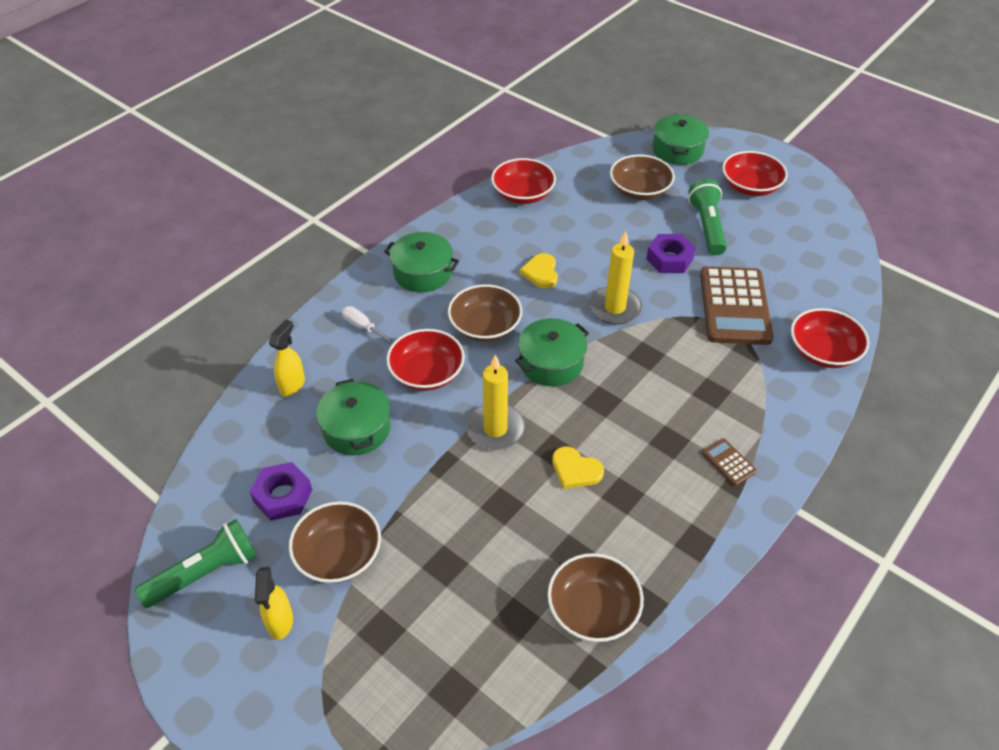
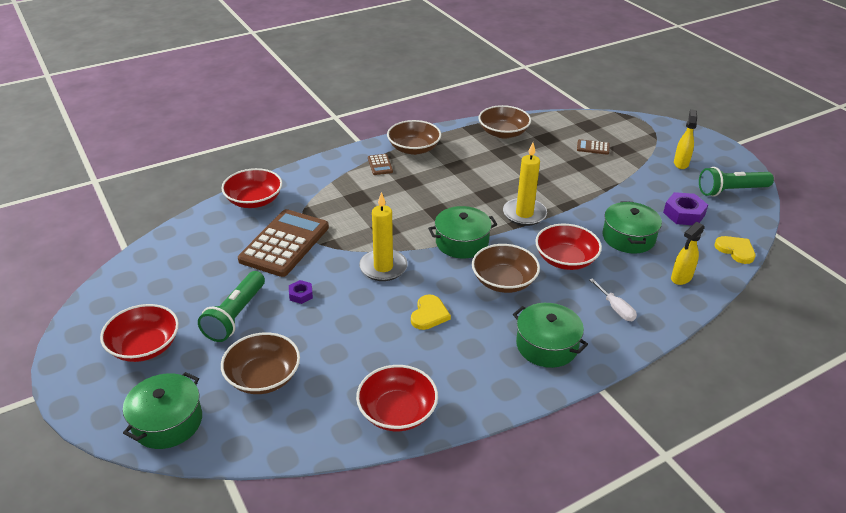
camera: 160 degrees left, 10 degrees down
(338, 555) = (645, 180): brown bowl -> brown bowl (414, 148)
(432, 618) = (593, 147): none -> brown calculator
(575, 470) = (480, 183): yellow heart -> yellow heart (735, 250)
(669, 259) = (301, 295): purple nut -> purple nut, size x0.56

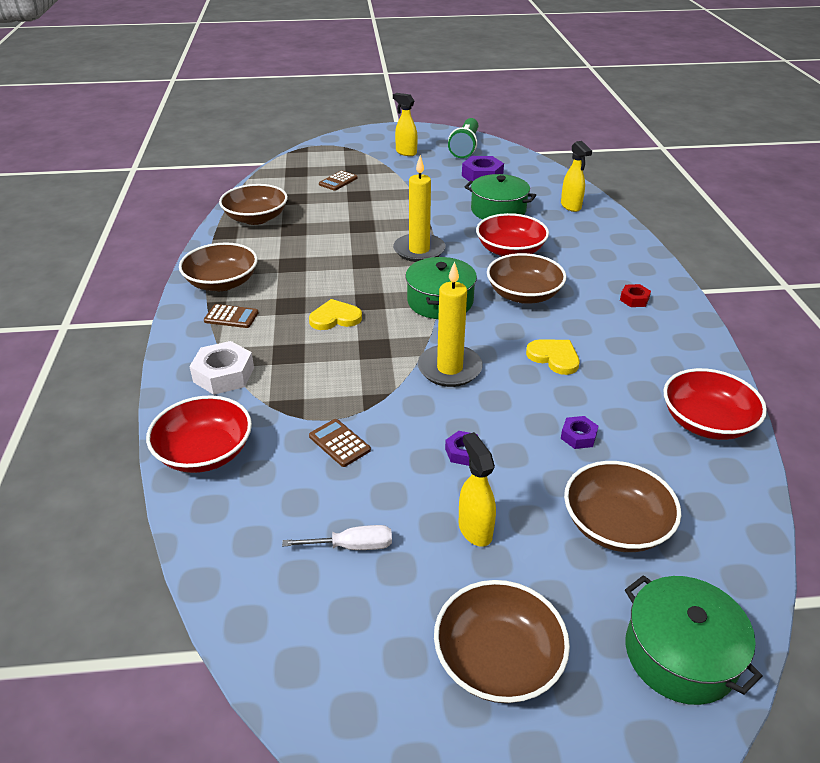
camera: 65 degrees left, 0 degrees up
(145, 346) = (498, 659): red bowl -> brown bowl
(235, 315) = (475, 529): green flashlight -> yellow spray bottle
(284, 243) = (339, 443): brown calculator -> brown calculator, size x0.42
(322, 183) = (224, 375): none -> white nut
(343, 344) = (578, 436): none -> purple nut
(546, 345) = (634, 299): green pot -> red nut
(615, 308) = (596, 248): white screwdriver -> white screwdriver (351, 546)
(735, 250) = (548, 173): yellow heart -> yellow heart (335, 318)

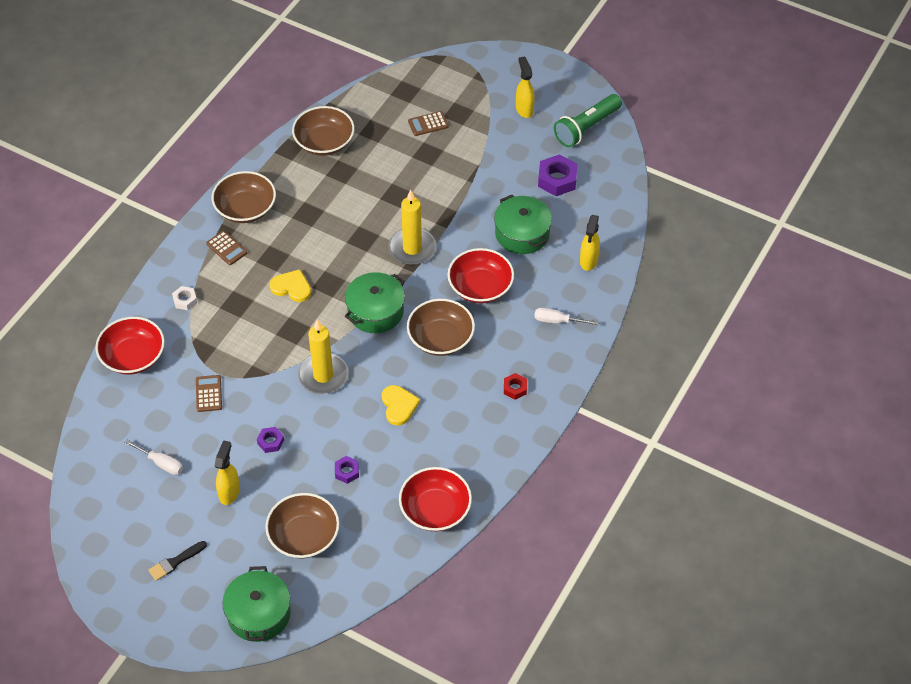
camera: 35 degrees right, 15 degrees up
(224, 375) = (185, 300): white nut -> white nut, size x0.56
(498, 659) = (175, 562): brown bowl -> black brush
(601, 246) = (558, 321): none -> white screwdriver

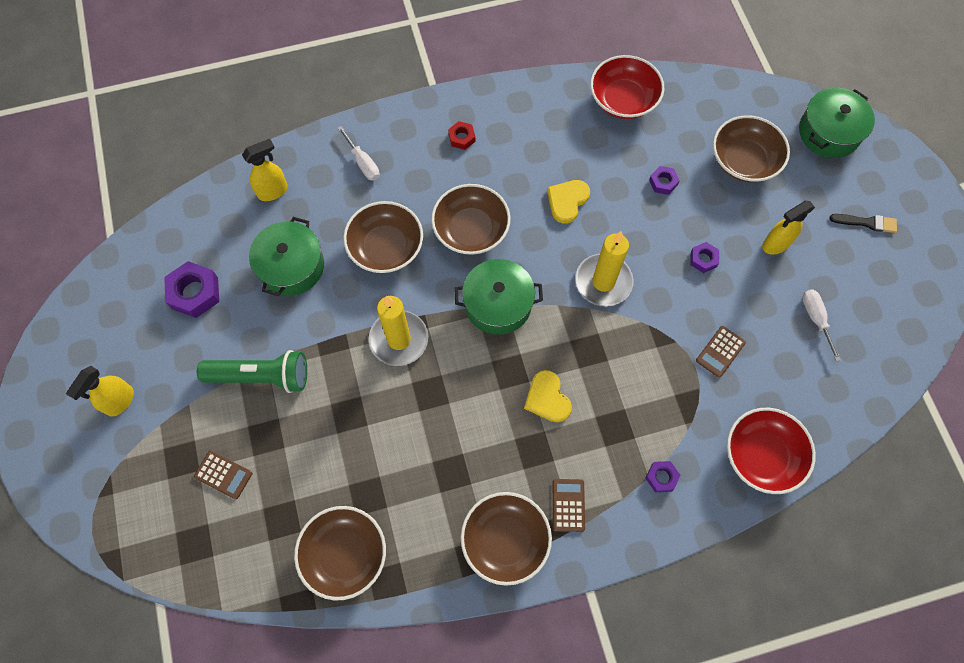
camera: 135 degrees left, 15 degrees up
(185, 300) = (661, 477): white nut -> purple nut
(480, 287) = (386, 247): red bowl -> brown bowl
(586, 128) = (99, 324): green flashlight -> green flashlight (261, 376)

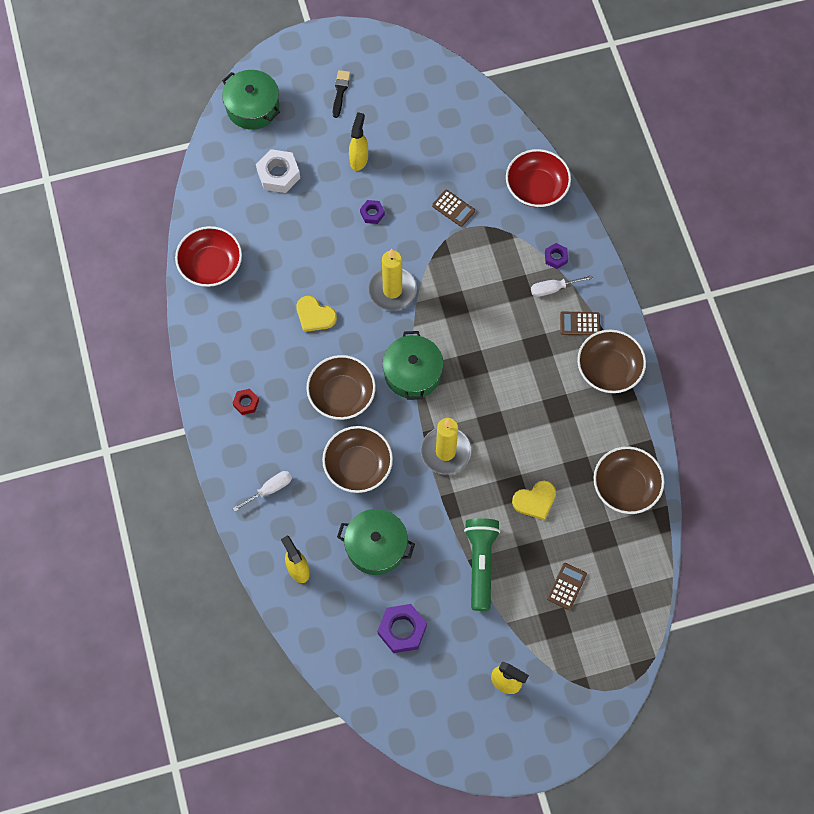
camera: 90 degrees left, 0 degrees up
(547, 398) = (495, 336): yellow heart -> yellow heart (535, 500)
(663, 182) = (298, 238): purple nut -> none
(744, 161) = (278, 174): brown bowl -> white nut
(775, 244) = (359, 159): yellow spray bottle -> yellow spray bottle turned 135 degrees counterclockwise
(816, 319) = (425, 138): white screwdriver -> white screwdriver (553, 288)

